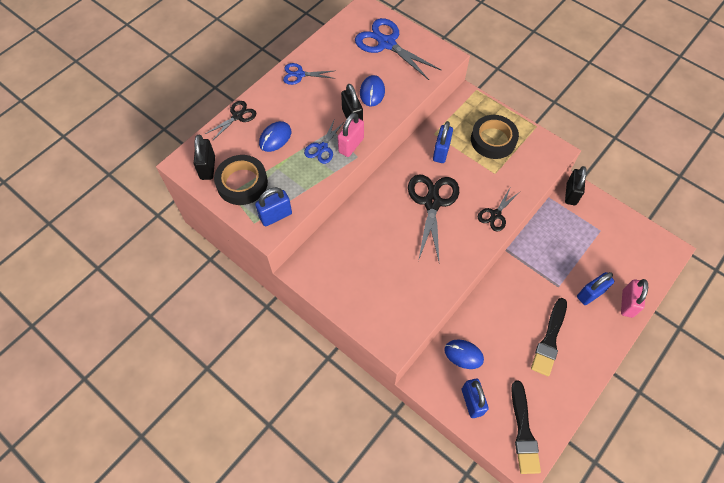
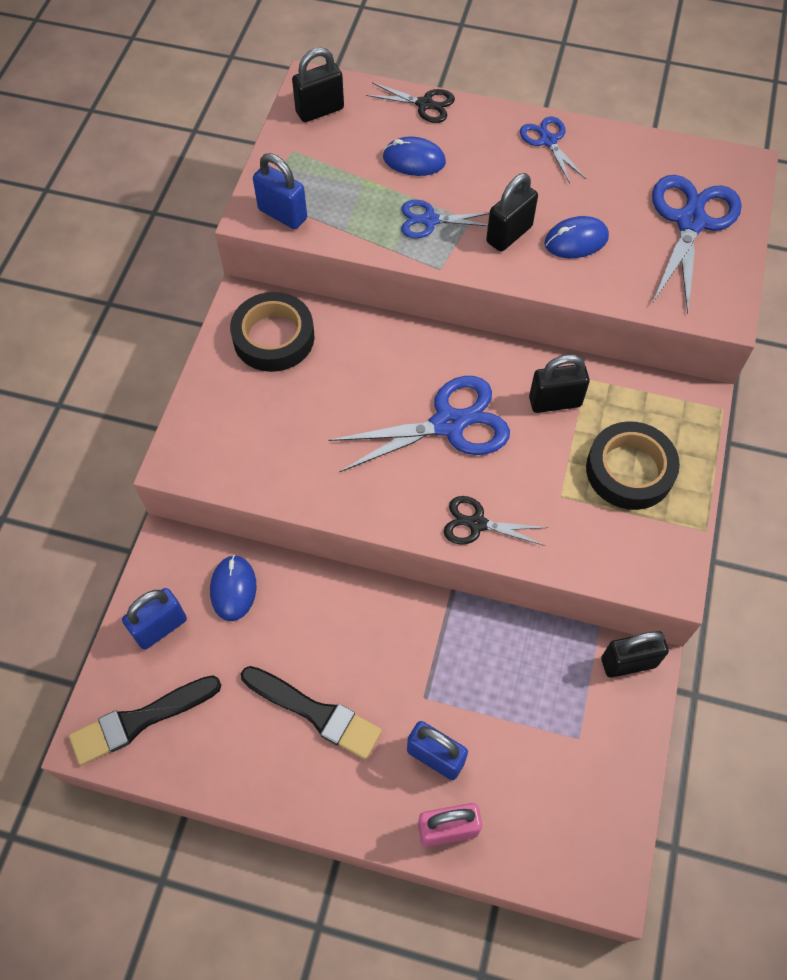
camera: 65 degrees right, 0 degrees up
(242, 183) = (316, 156): black tape -> black tape (273, 337)
(351, 145) = (456, 253): pink padlock -> none
(432, 203) = (448, 424): black scissors -> blue scissors
(441, 152) = (555, 402): blue padlock -> black padlock
(549, 340) = (315, 713): black brush -> black brush turned 150 degrees counterclockwise

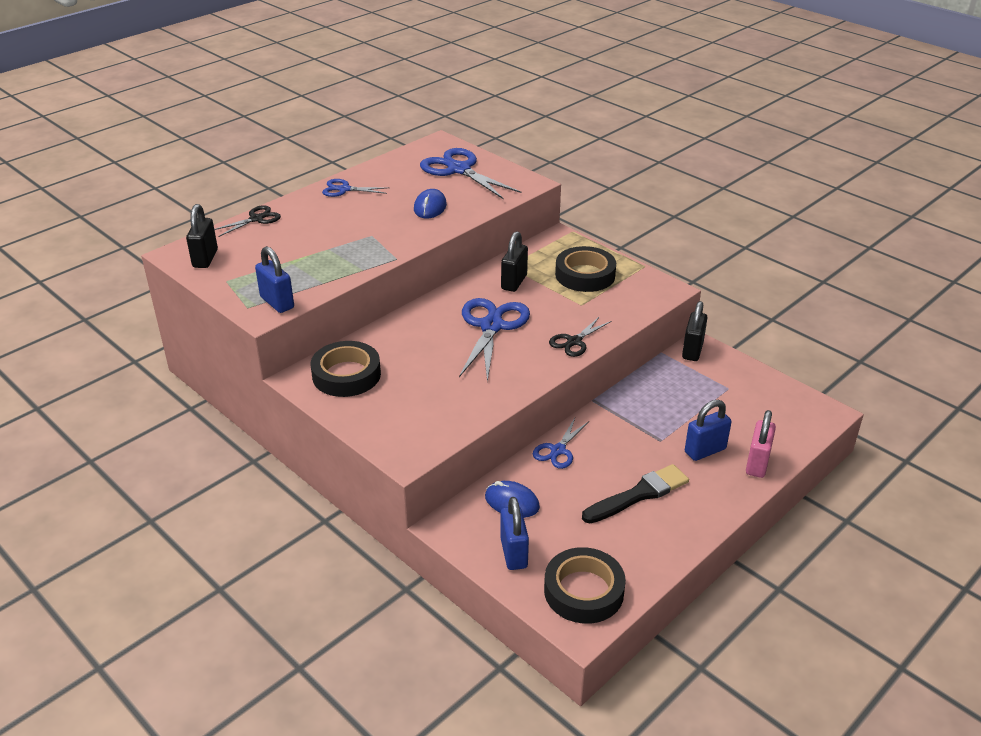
camera: 60 degrees left, 25 degrees down
(140, 720) = (583, 591): black brush -> black tape
(282, 214) = (277, 302): blue padlock -> blue padlock turned 75 degrees clockwise
(414, 160) = (297, 238): blue mouse -> none
(430, 220) = (354, 249): blue scissors -> blue scissors (558, 450)
(509, 234) = (399, 226): black padlock -> none

